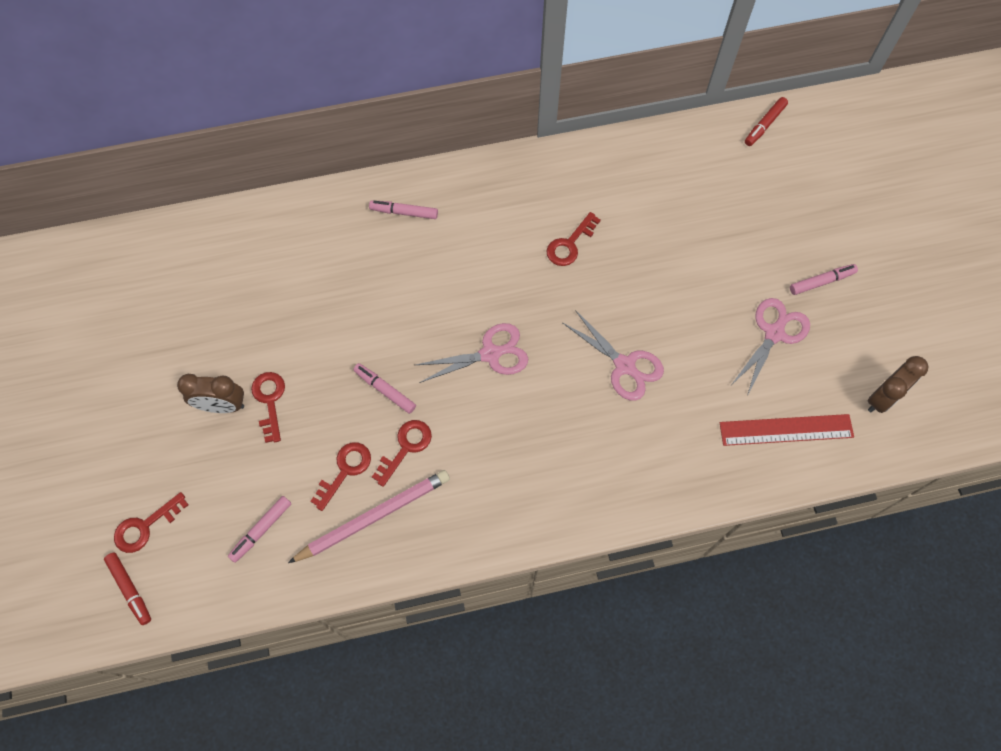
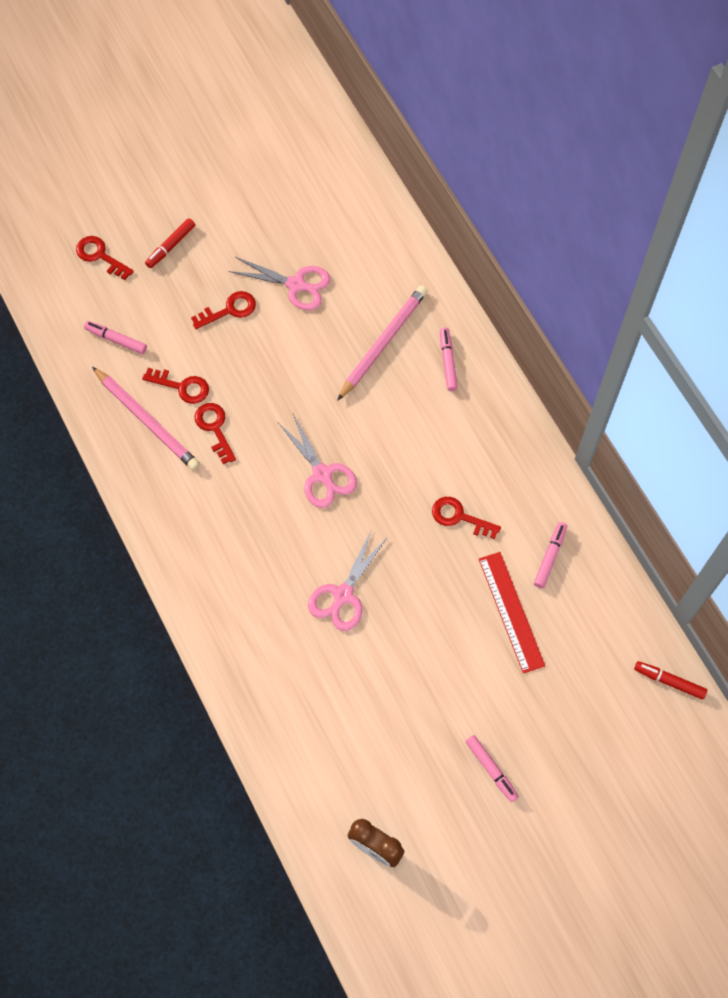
camera: 75 degrees right, 0 degrees up
(130, 589) = (48, 263): red marker -> red marker (170, 246)
(222, 406) = (215, 276): brown clock -> none
(363, 263) = (383, 343): none -> pink pencil
(385, 390) = (263, 397): pink marker -> pink marker (550, 557)
(405, 447) = (214, 428): red key -> red key turned 135 degrees counterclockwise
(774, 333) = (418, 730): pink scissors -> pink scissors (296, 285)
(786, 430) = (316, 757): red ruler -> red ruler (511, 612)

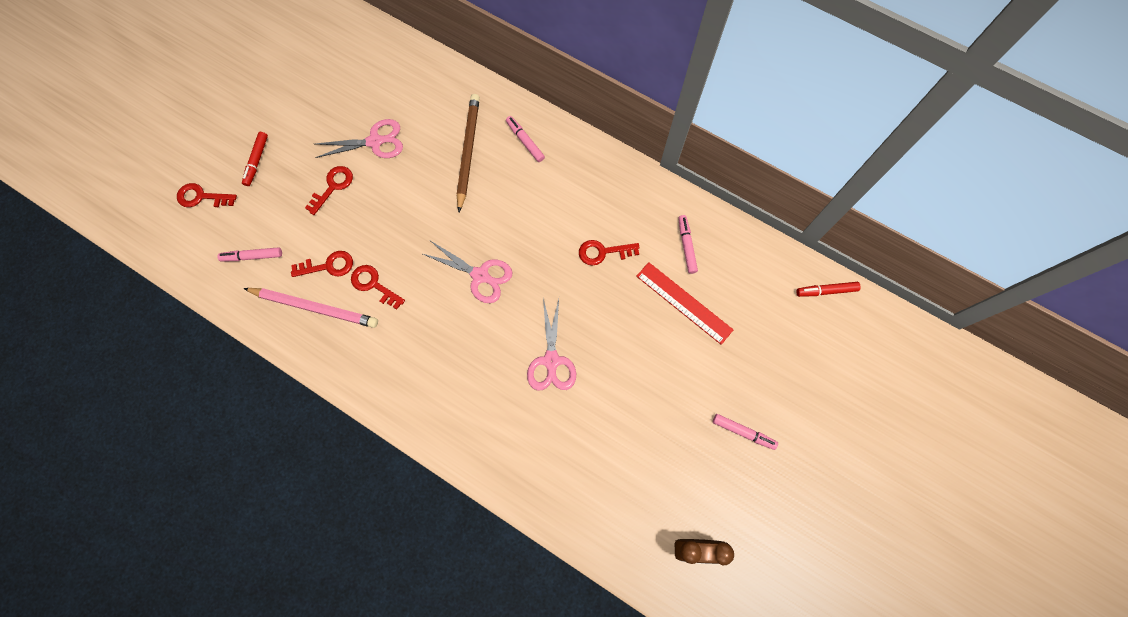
camera: 30 degrees left, 5 degrees up
(383, 343) = (468, 152): pink pencil -> brown pencil

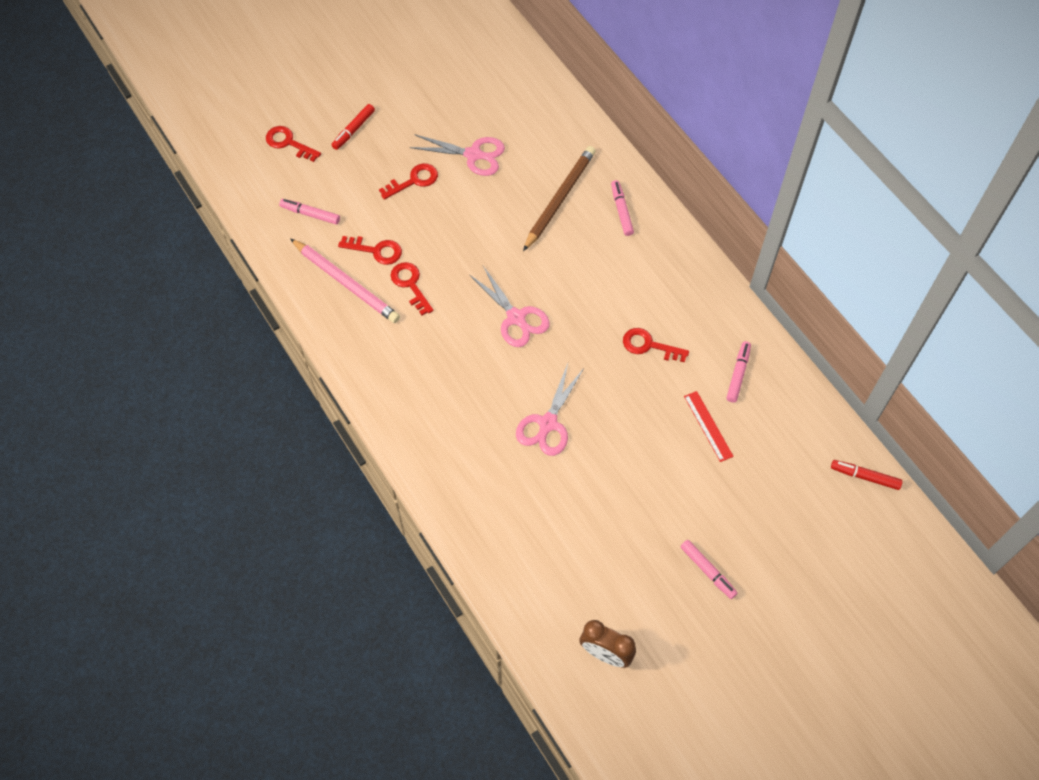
camera: 25 degrees right, 10 degrees down
(684, 303) = (708, 426): red ruler -> red ruler, size x0.66

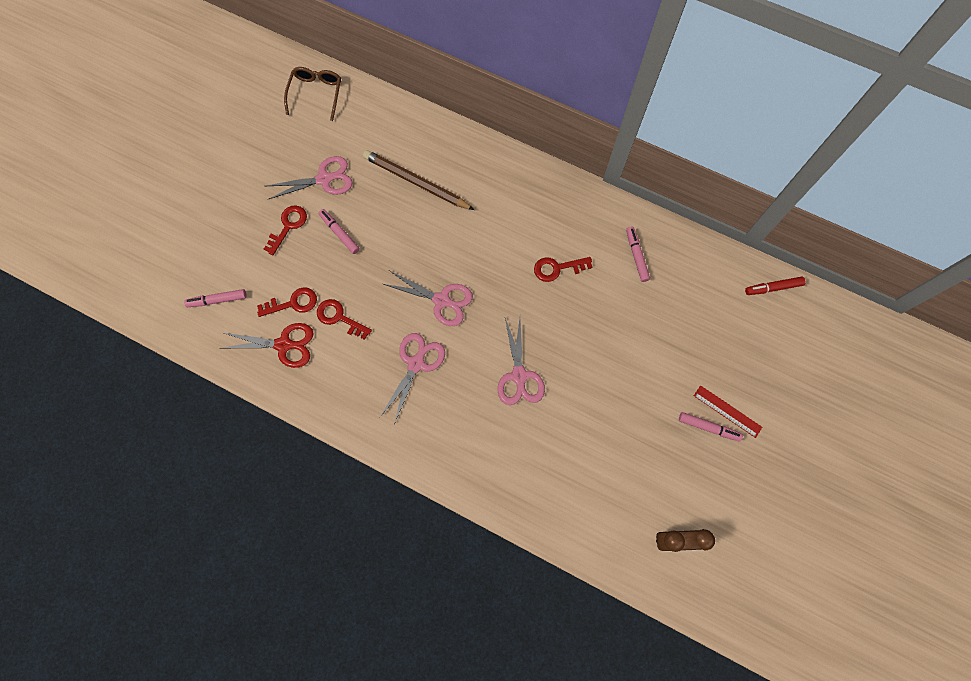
camera: 30 degrees left, 10 degrees up
(288, 143) = (160, 246): red key -> none
(346, 283) = (284, 344): pink pencil -> red scissors
(353, 130) = (210, 207): red marker -> none
(456, 361) = (416, 363): none -> pink scissors
(514, 74) = (316, 94): none -> brown glasses
(559, 199) = (416, 182): brown pencil -> brown pencil turned 60 degrees counterclockwise
(621, 211) = (470, 167): pink marker -> pink marker (339, 233)
(708, 426) = (639, 310): red ruler -> red ruler (727, 411)

